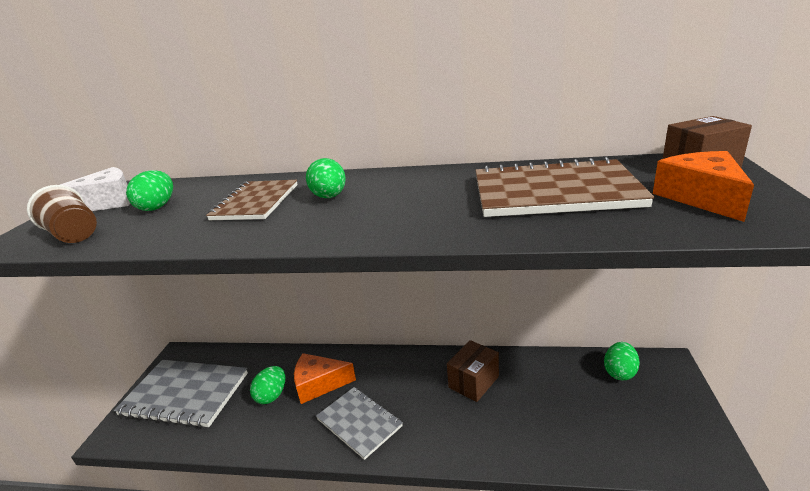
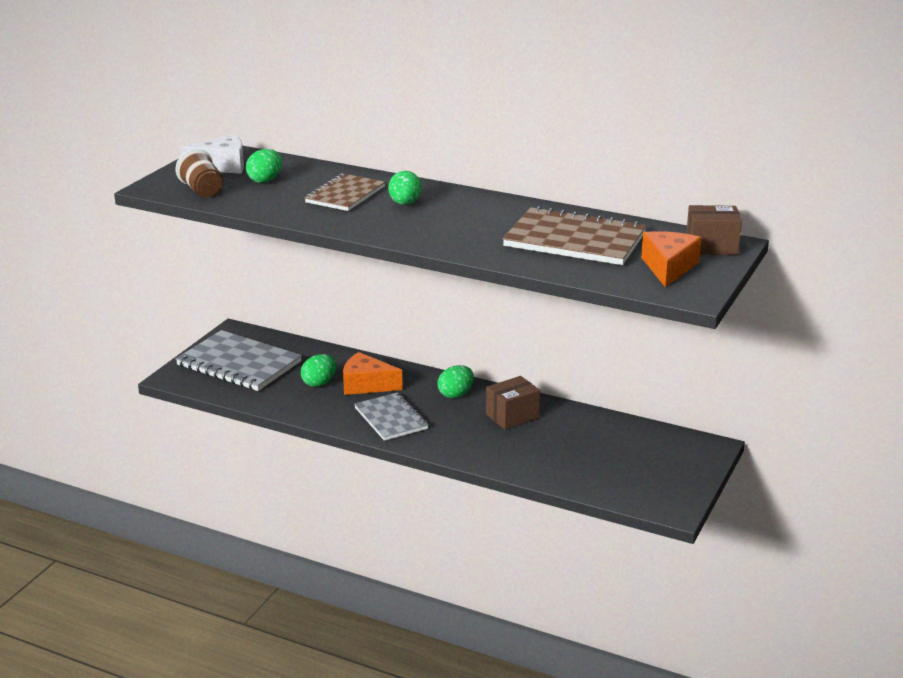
camera: 15 degrees right, 0 degrees up
(619, 372) = (656, 441): green egg -> green egg (455, 394)

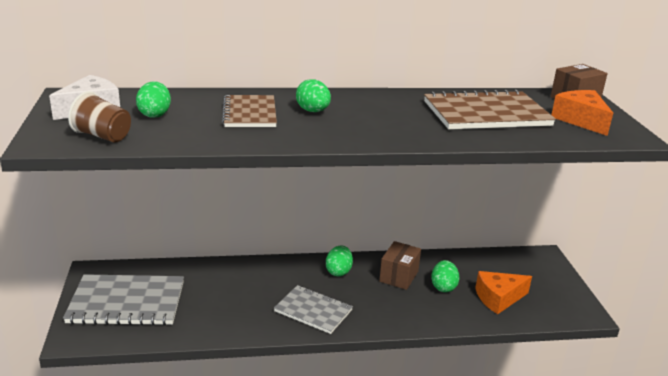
camera: 35 degrees left, 0 degrees up
(319, 383) = (219, 297): green egg -> green egg (443, 287)
(366, 385) = (261, 286): orange cheese -> orange cheese (498, 298)

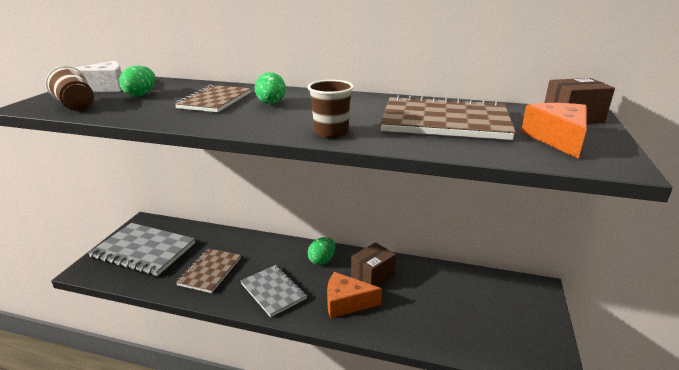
camera: 25 degrees right, 0 degrees up
(228, 307) = (210, 271): none -> brown notebook
(408, 136) = (331, 132): none -> brown cup
(443, 287) = (408, 296): green egg -> none
(498, 298) = (459, 322): orange cheese -> orange cheese (346, 303)

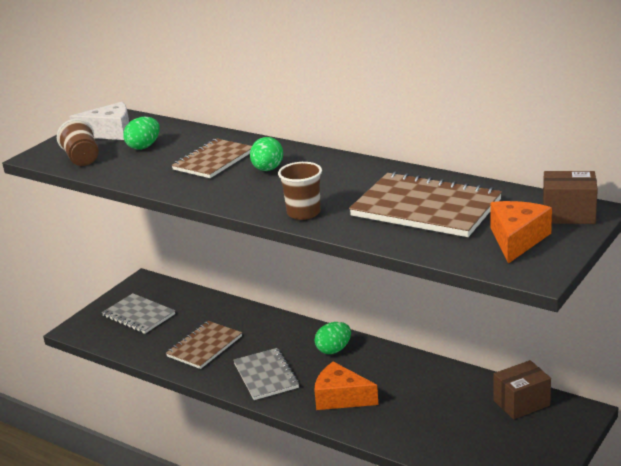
camera: 20 degrees right, 0 degrees up
(144, 250) = (139, 315): grey notebook -> grey notebook, size x0.64
(372, 276) = (384, 374): brown box -> brown box (521, 403)

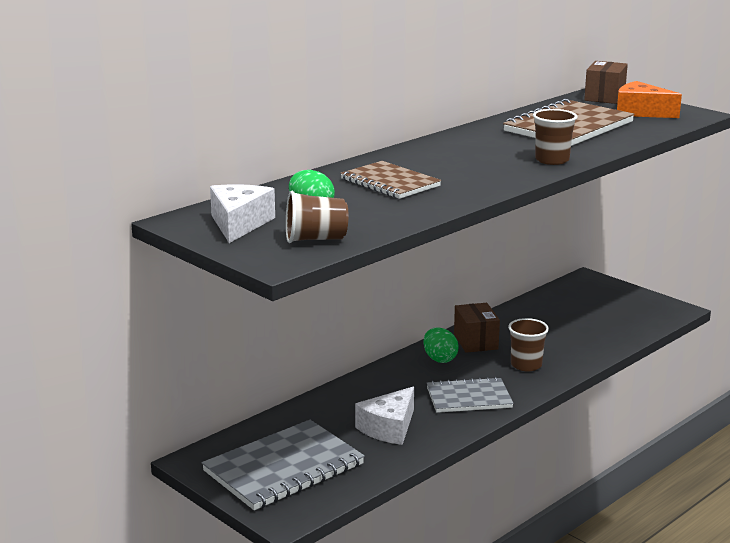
camera: 80 degrees left, 5 degrees down
(139, 315) = (283, 468): grey notebook -> grey notebook, size x1.57
(204, 346) = (389, 428): brown notebook -> white cheese
(267, 169) = (436, 165): green egg -> none
(341, 398) = (526, 365): orange cheese -> brown cup
(521, 403) = (565, 295): brown box -> brown box (475, 342)

